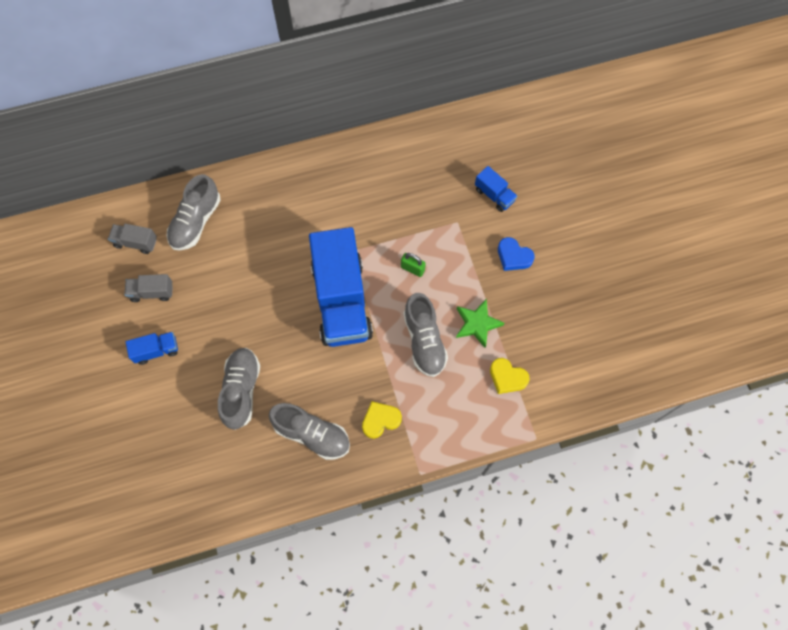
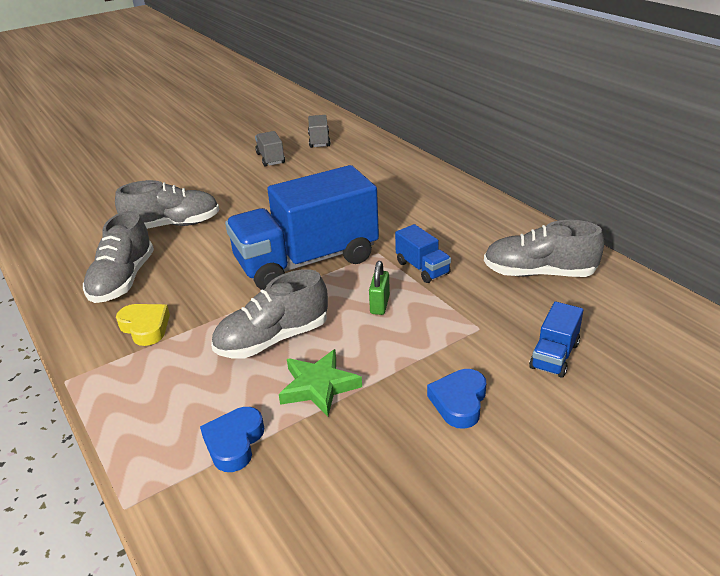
camera: 75 degrees right, 35 degrees down
(156, 350) = (209, 174): blue truck -> blue truck (422, 268)
(196, 222) = (358, 160): grey shoe -> grey shoe (539, 273)
(507, 377) = (234, 443): yellow heart -> blue heart

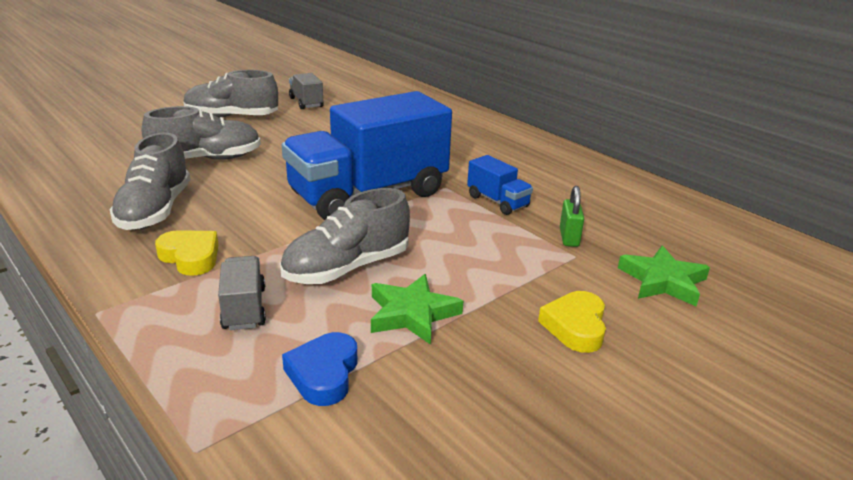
camera: 10 degrees left, 5 degrees down
(319, 141) = (356, 89): grey truck -> grey truck (244, 308)
(380, 305) = (461, 235): green padlock -> green padlock (569, 237)
(459, 402) = (575, 326): blue heart -> yellow heart
(539, 273) = (621, 207): grey shoe -> grey shoe (232, 117)
(554, 356) = (663, 281): blue truck -> green star

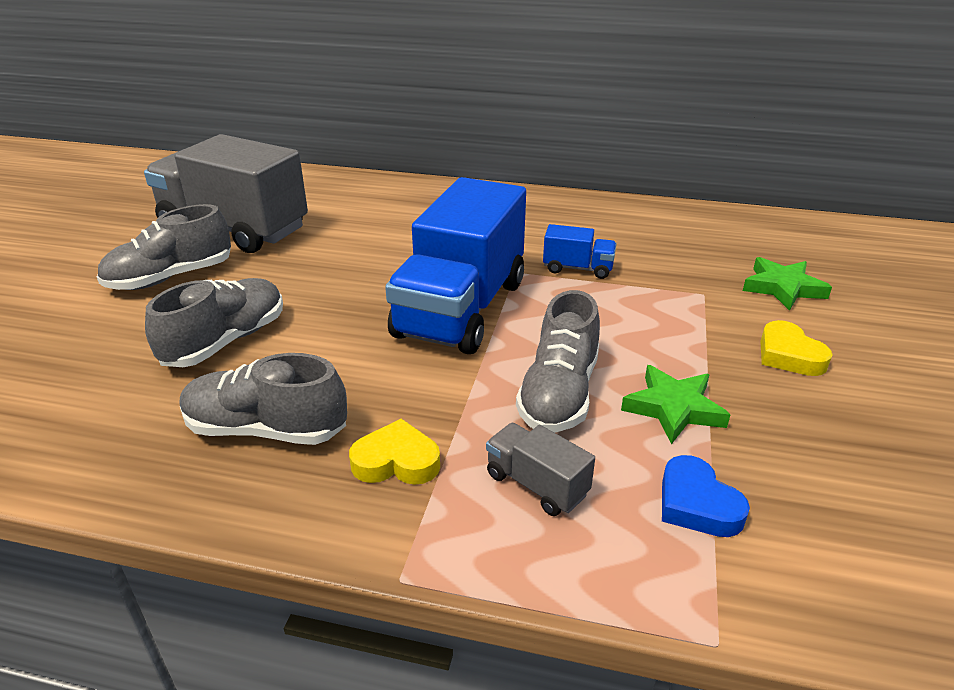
camera: 35 degrees left, 5 degrees up
(155, 210) = (266, 429): grey shoe -> grey shoe turned 135 degrees clockwise
(306, 102) = (234, 229): grey truck -> grey truck, size x2.38
(569, 237) = (675, 279): green padlock -> none

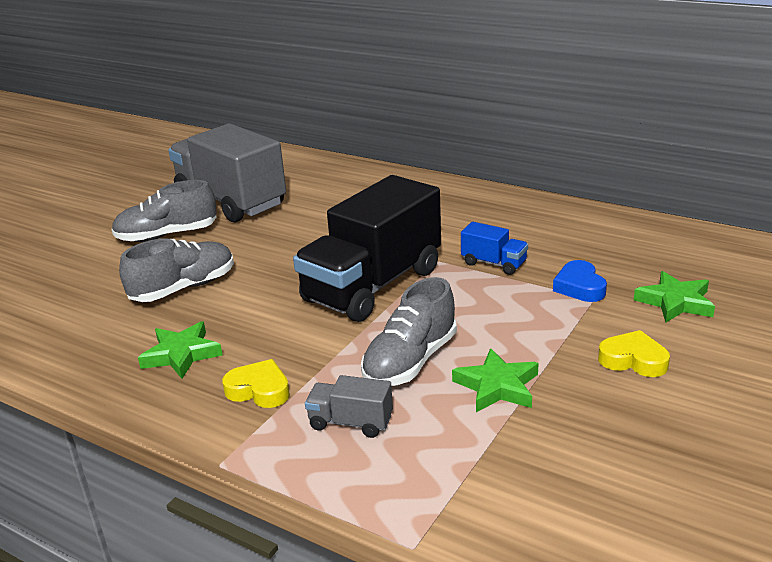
camera: 20 degrees right, 5 degrees down
(266, 429) = (181, 354): grey shoe -> green star
(461, 309) = (373, 286): blue truck -> black truck
(536, 484) = (350, 422): grey truck -> grey truck turned 45 degrees counterclockwise
(697, 504) = (465, 457): blue heart -> blue heart (579, 287)
(789, 355) = (633, 360): yellow heart -> yellow heart turned 120 degrees clockwise

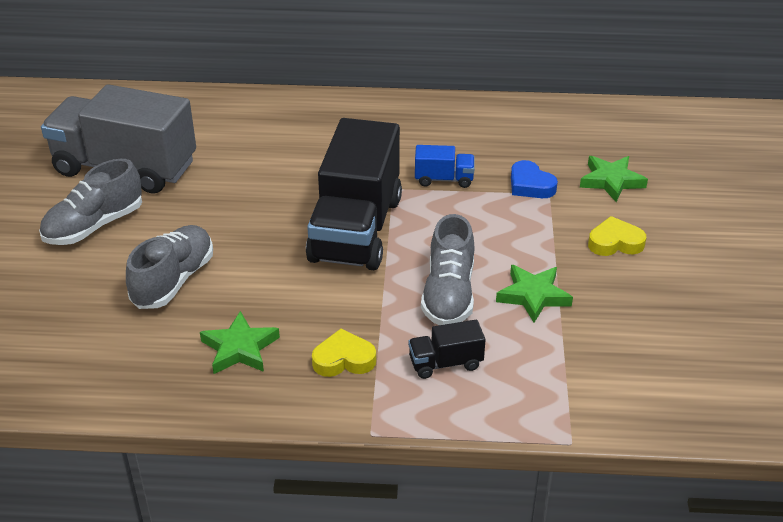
camera: 30 degrees left, 10 degrees up
(350, 422) = (445, 363): grey truck -> black truck

